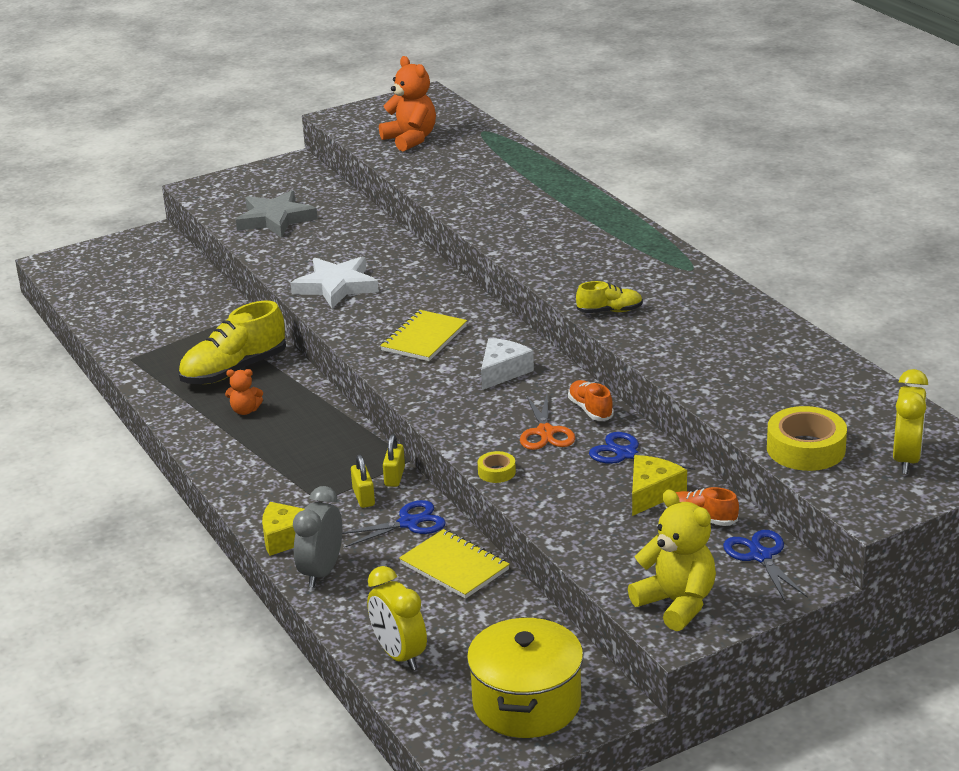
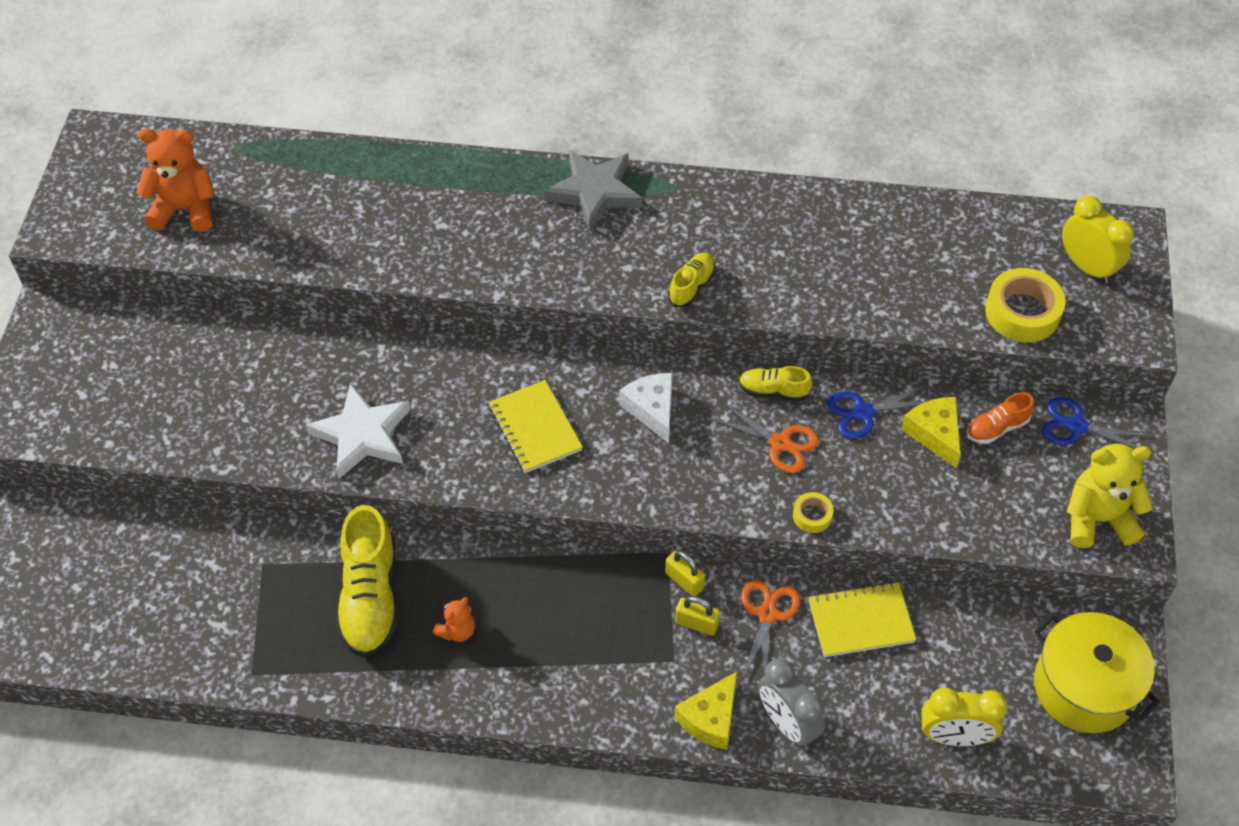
camera: 55 degrees left, 25 degrees up
(275, 219) = (160, 401): grey star -> grey star (594, 192)
(409, 523) = (767, 614): blue scissors -> orange scissors
(590, 410) = (773, 391): orange shoe -> yellow shoe

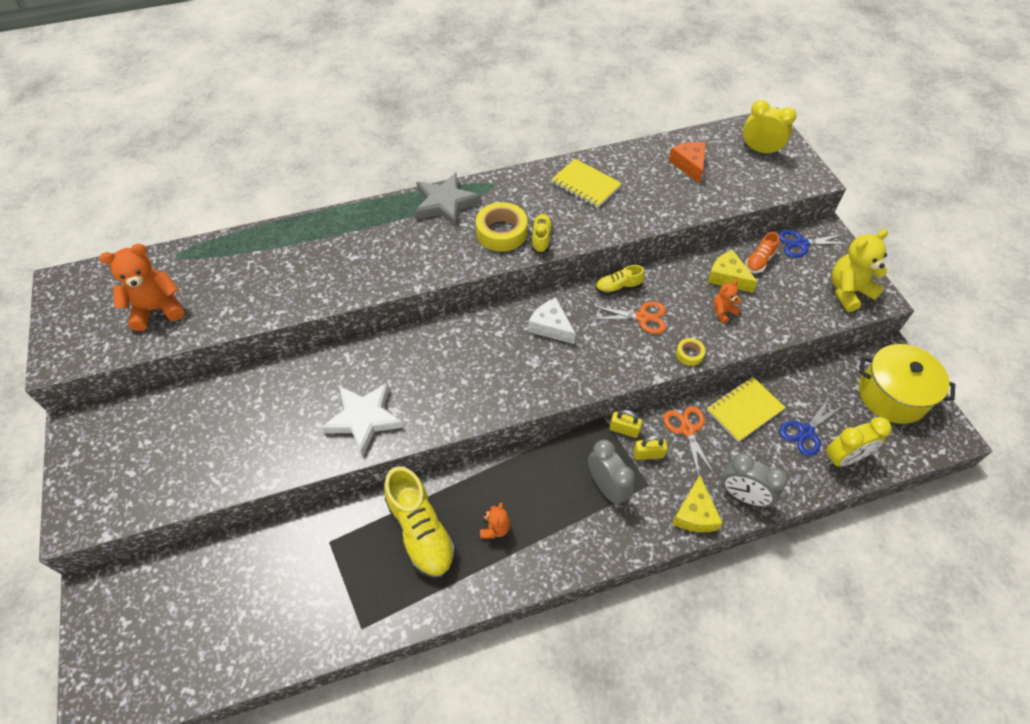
camera: 25 degrees left, 0 degrees up
(535, 428) = (482, 368): yellow notebook -> yellow notebook (585, 185)
(620, 641) = (607, 487): none -> grey clock
(863, 412) = (679, 280): blue scissors -> blue scissors (805, 432)
(896, 478) = (723, 312): none -> orange teddy bear
(965, 253) = (689, 165): none -> orange cheese
(1022, 312) = (743, 186): yellow tape -> yellow tape (501, 232)

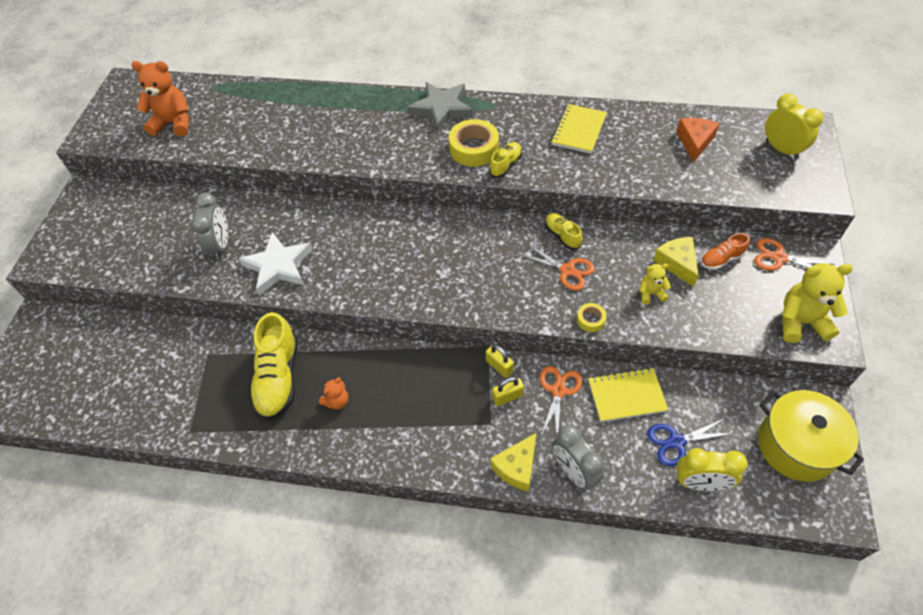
camera: 30 degrees right, 0 degrees up
(551, 327) = (478, 248): white cheese -> none
(585, 185) = (578, 130): yellow notebook -> yellow notebook turned 45 degrees clockwise
(607, 487) = (452, 409): grey clock -> grey clock (221, 245)
(618, 287) = (562, 236): yellow shoe -> yellow shoe turned 45 degrees clockwise
(648, 454) = (507, 397): yellow padlock -> yellow padlock turned 45 degrees counterclockwise
(723, 312) = (651, 293): orange teddy bear -> yellow teddy bear
(801, 244) = (779, 258): blue scissors -> orange scissors

